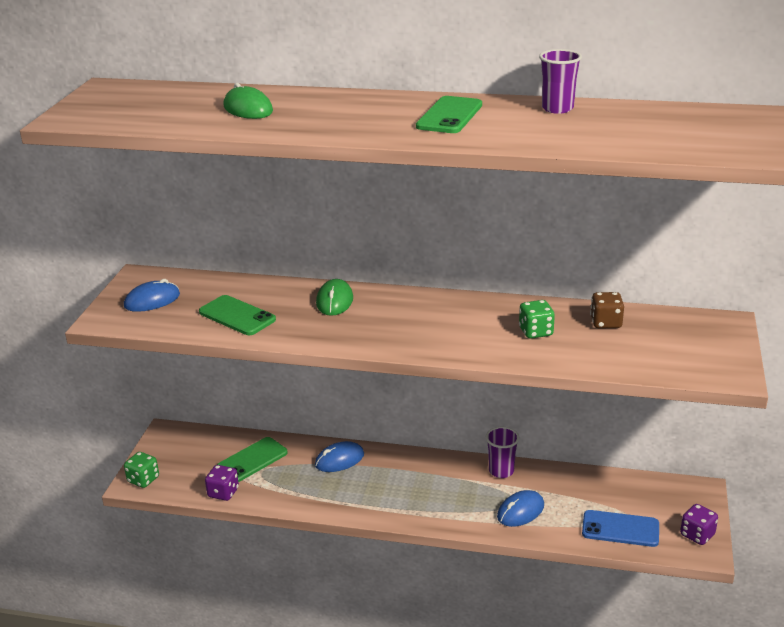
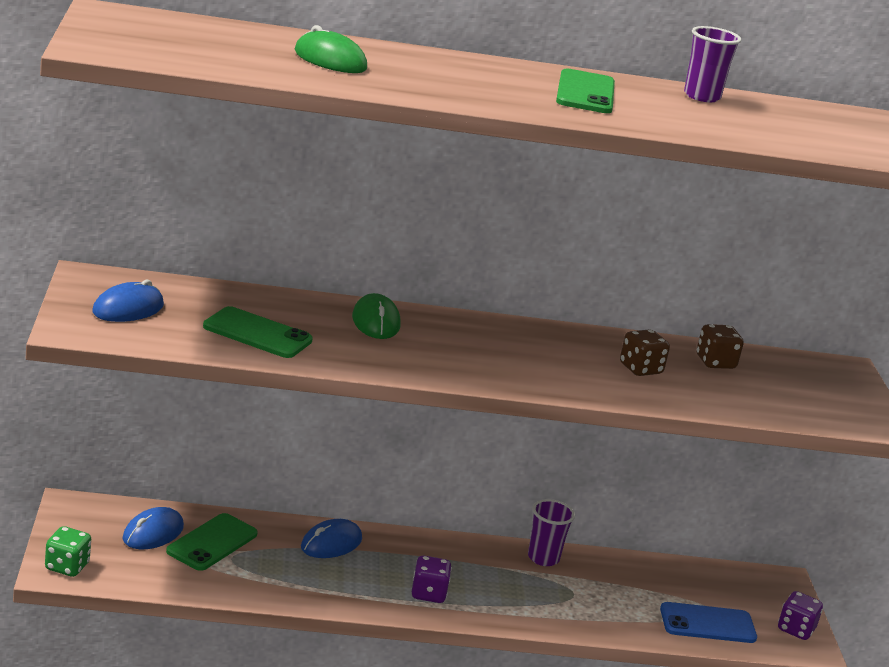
camera: 20 degrees left, 5 degrees down
(223, 493) = (189, 583): purple dice -> purple dice (428, 594)
(520, 511) = (584, 604): blue mouse -> blue mouse (153, 533)
(535, 332) = (640, 369): green dice -> brown dice

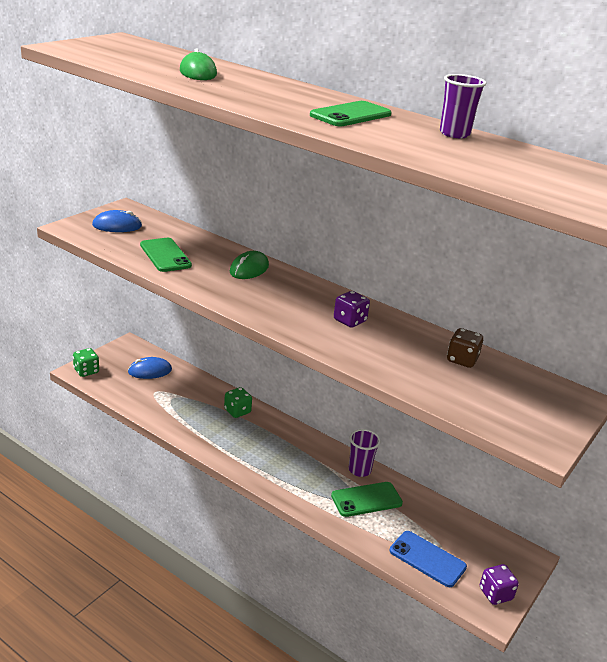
camera: 40 degrees right, 5 degrees up
(212, 543) = (173, 387): green phone -> green phone (366, 499)
(331, 543) = (237, 411): blue mouse -> green dice
(428, 594) = (257, 460): purple dice -> purple dice (349, 321)
(640, 369) = (391, 346): brown dice -> none

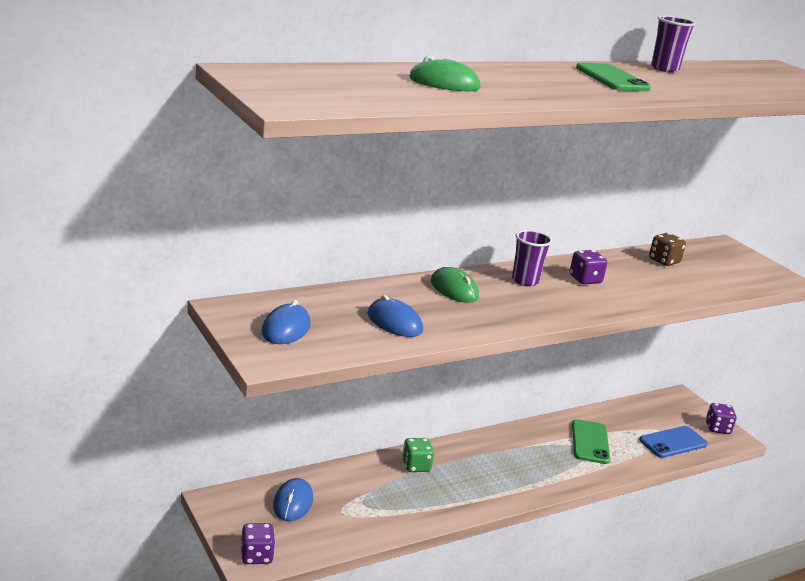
camera: 65 degrees left, 5 degrees down
(86, 371) = (256, 556): green dice -> purple dice
(165, 255) = (394, 322): green phone -> blue mouse
(359, 470) = (547, 429): purple cup -> purple cup (525, 281)

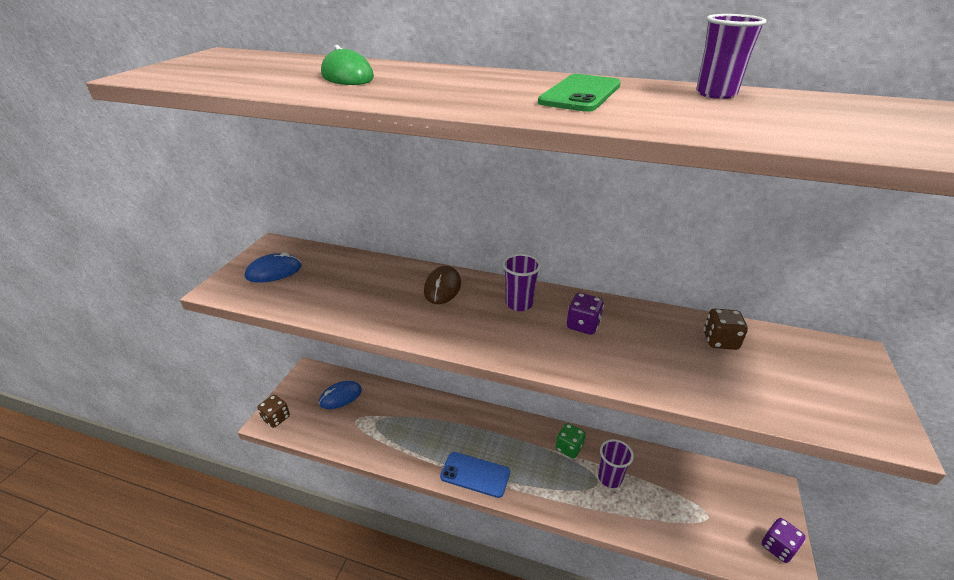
camera: 50 degrees right, 10 degrees up
(256, 556) = (276, 418): purple dice -> brown dice
(394, 322) = (345, 296): blue mouse -> none
(416, 466) = (444, 416): green dice -> green dice (569, 448)
(454, 289) = (442, 288): green mouse -> brown mouse
(590, 442) = (610, 478): green phone -> purple cup
(673, 442) = (699, 529): blue phone -> blue phone (475, 474)

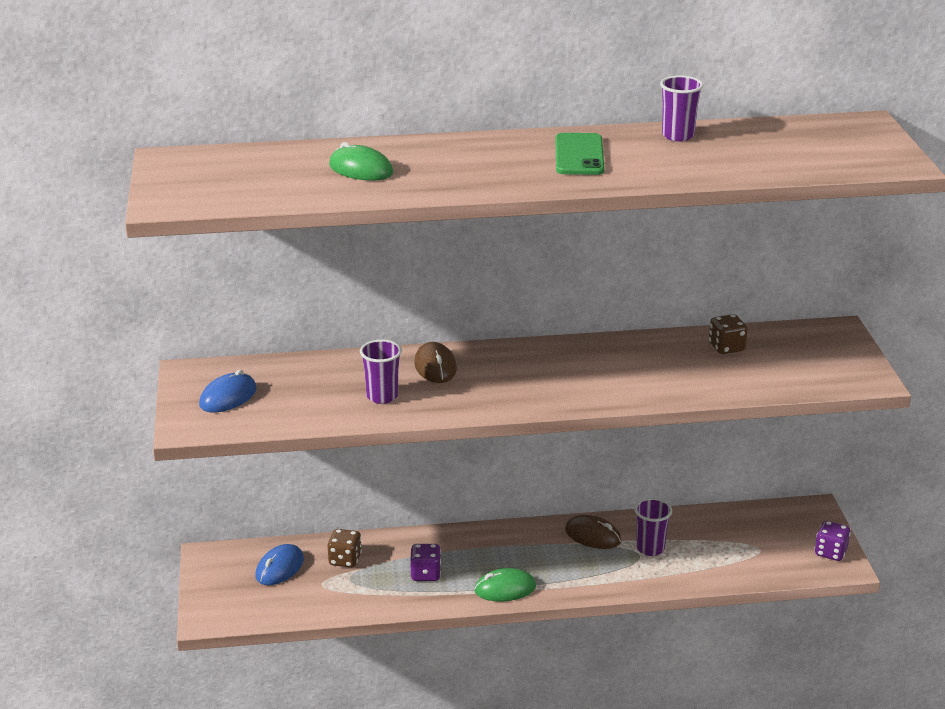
camera: 25 degrees left, 5 degrees down
(276, 418) = (215, 612): brown dice -> brown dice (345, 560)
(475, 474) = (505, 589): blue phone -> green mouse
(519, 304) = (526, 362): purple cup -> purple cup (382, 396)
(569, 448) = (593, 535): green dice -> brown mouse
(583, 325) = (599, 365): purple dice -> purple dice (425, 574)

